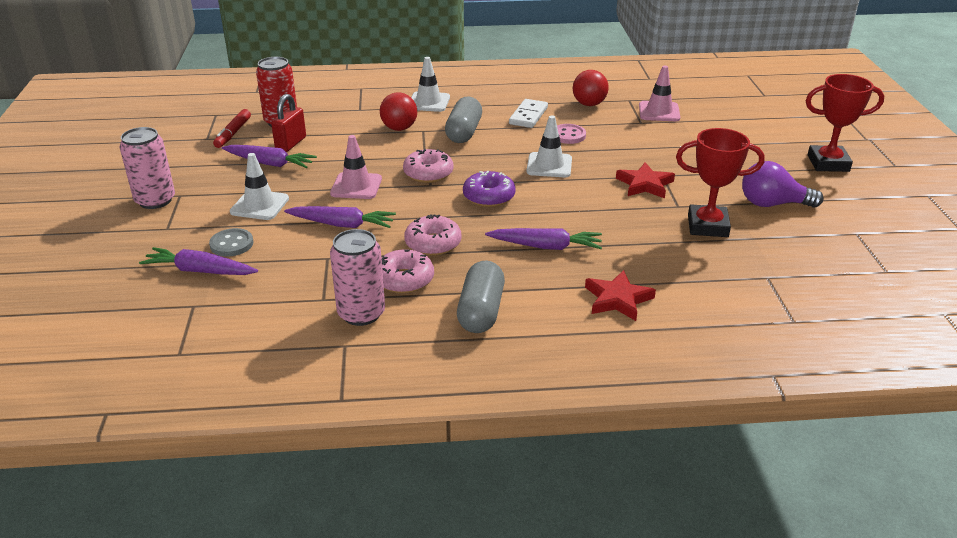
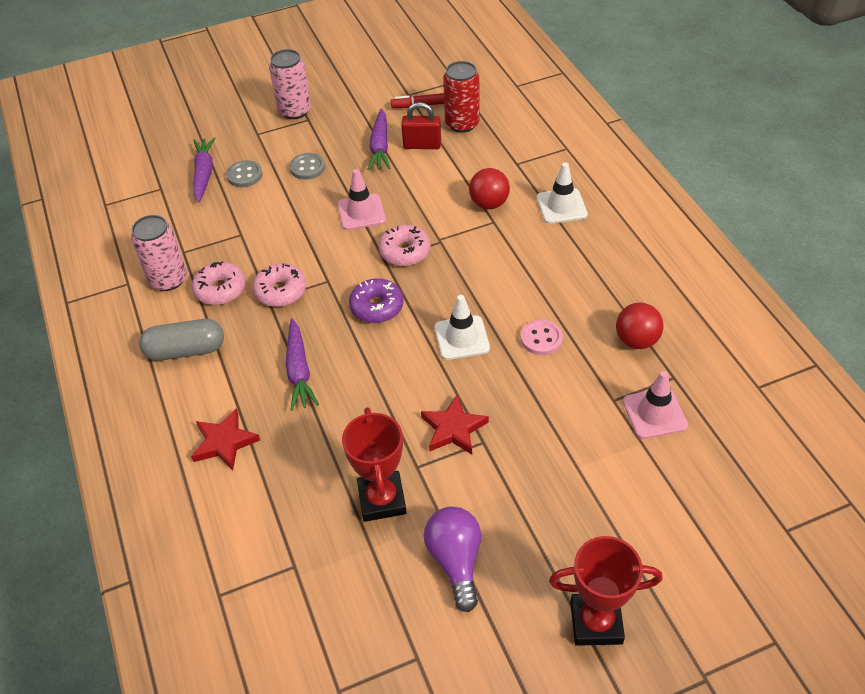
camera: 75 degrees right, 15 degrees up
(259, 205) = (307, 168): white traffic cone -> grey button
(342, 224) = (293, 225): purple carrot -> none
(464, 132) = (504, 253): grey capsule -> none
(528, 116) = (573, 293): white domino -> none
(828, 163) = (596, 622): red trophy -> red trophy turned 75 degrees counterclockwise

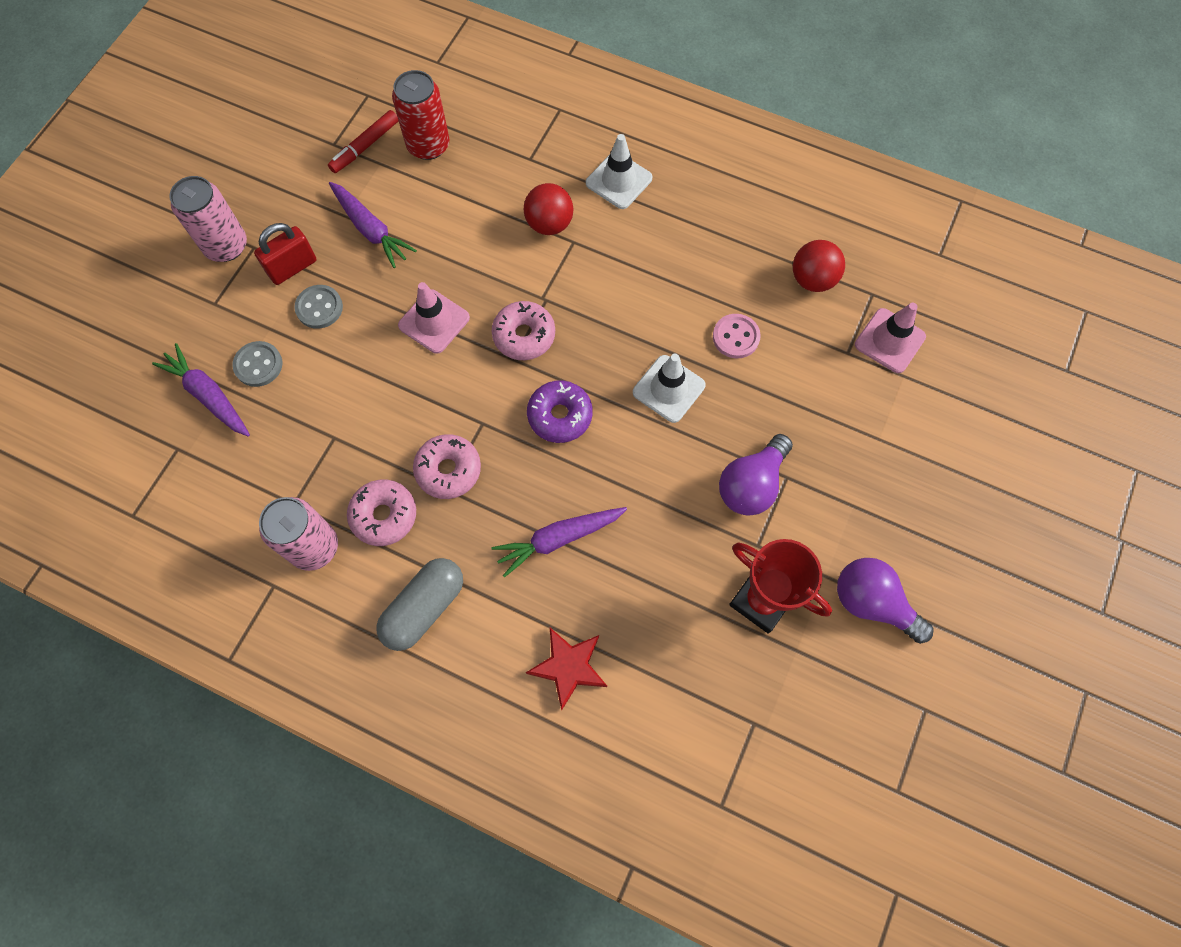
camera: 45 degrees left, 20 degrees up
(299, 371) = (558, 539): purple carrot -> purple carrot turned 120 degrees clockwise
(422, 145) = (414, 199): red padlock -> red padlock (292, 267)
(453, 429) = (751, 484): red star -> purple light bulb
(596, 622) = (1016, 562): red trophy -> none

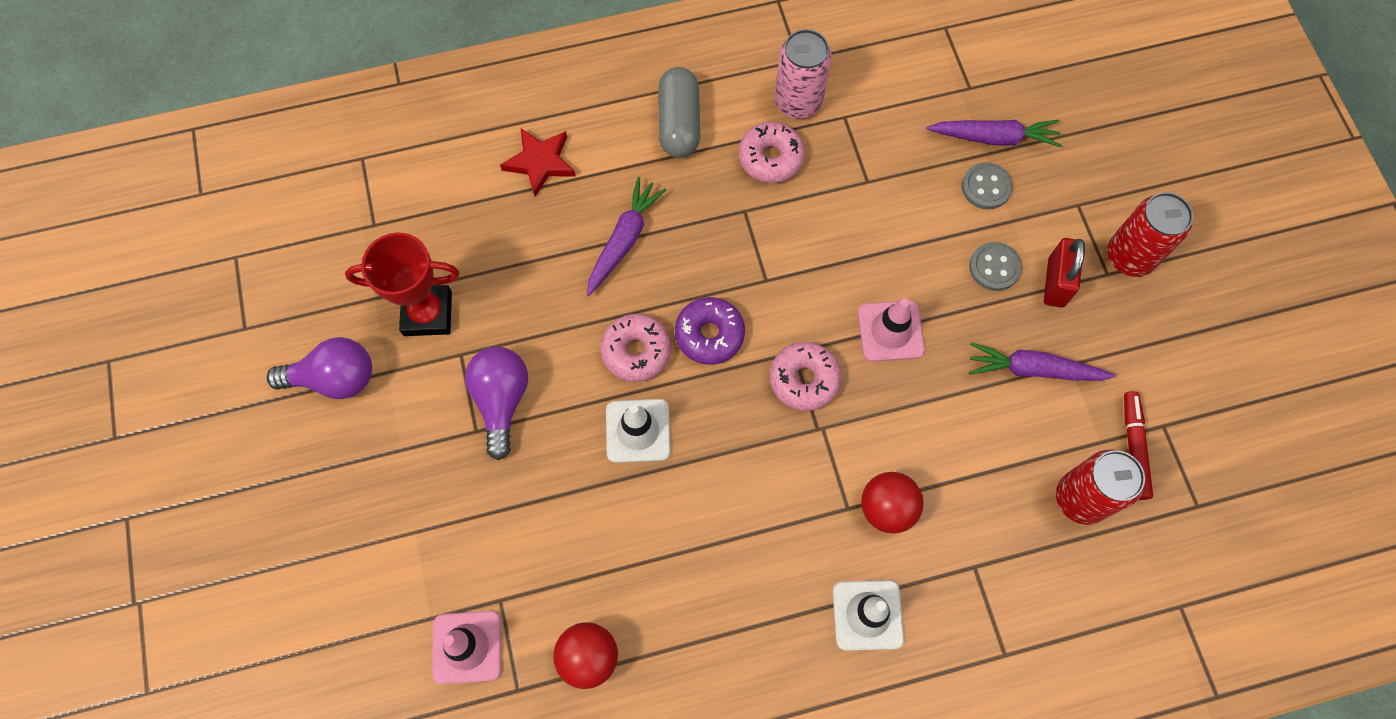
camera: 140 degrees right, 0 degrees up
(226, 246) = (1129, 256): pink can -> red can
(448, 470) = (756, 225): pink donut -> pink donut (636, 351)
(736, 337) = (617, 530): pink button -> none

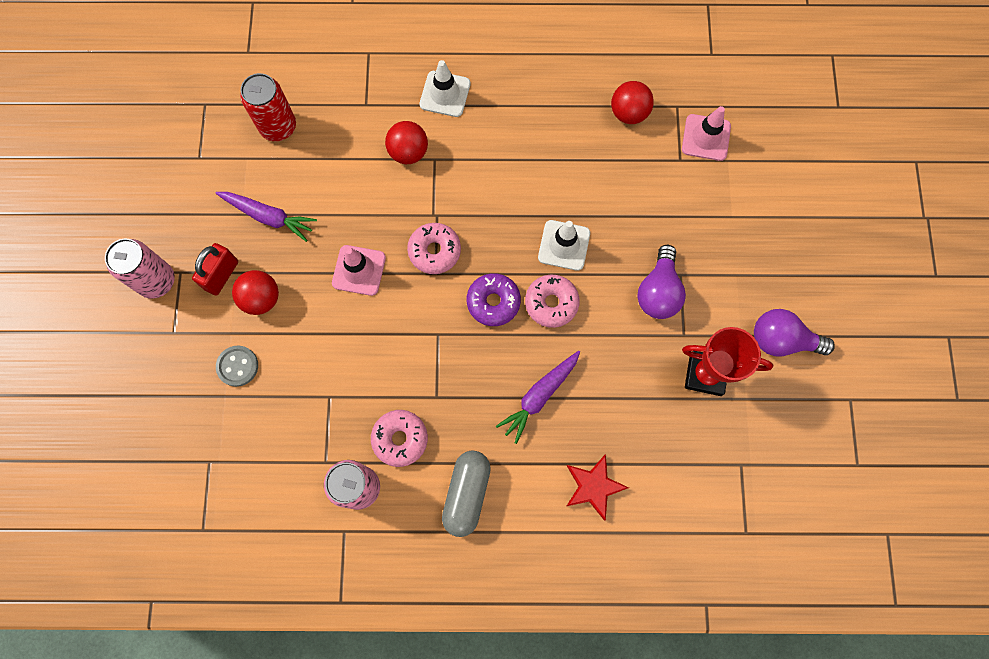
camera: 165 degrees left, 5 degrees up
(994, 138) = (211, 408): purple carrot -> none
(994, 267) = (261, 299): grey button -> red ball
(1129, 256) = (156, 281): red can -> pink can
(1133, 447) = (226, 149): red marker -> none

